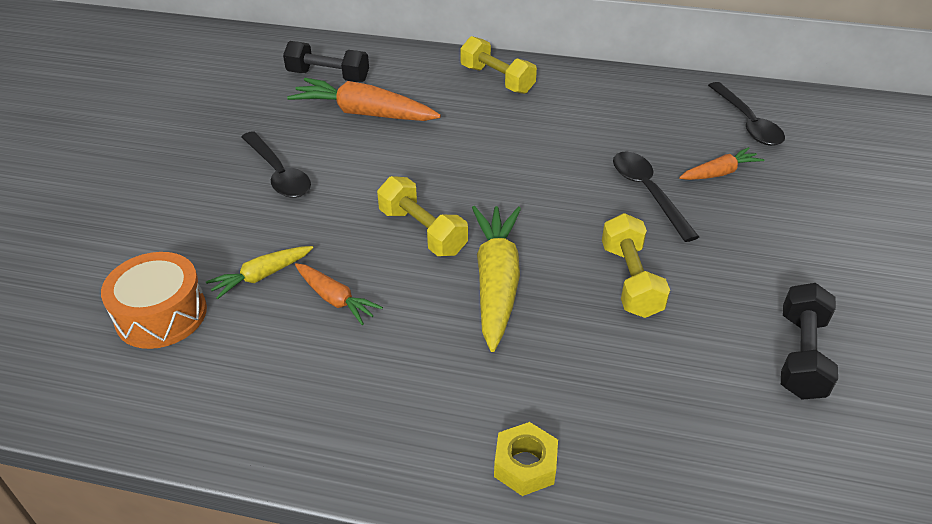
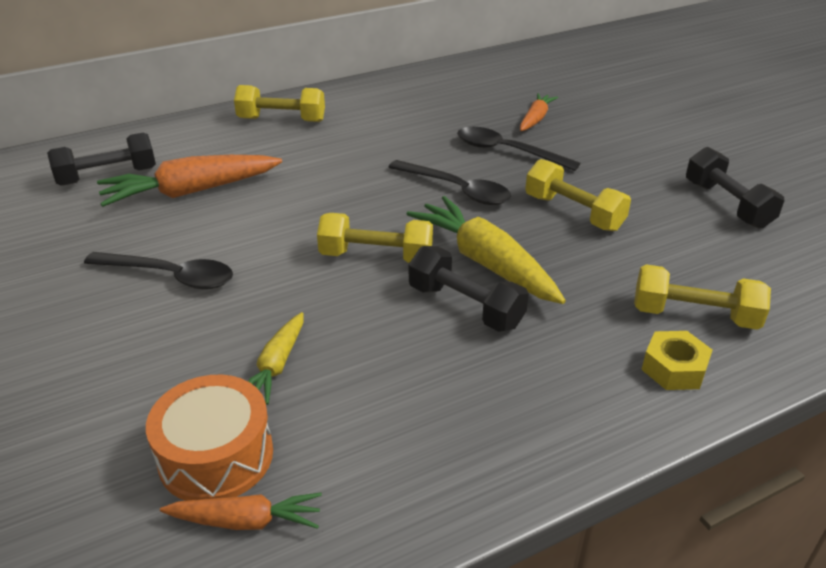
camera: 40 degrees left, 5 degrees down
(335, 299) = (373, 345): orange carrot -> orange carrot (246, 521)
(433, 309) = (465, 306): none -> black dumbbell
(608, 435) = (694, 316): none -> yellow dumbbell
(747, 122) = (509, 80): black spoon -> black spoon (456, 190)

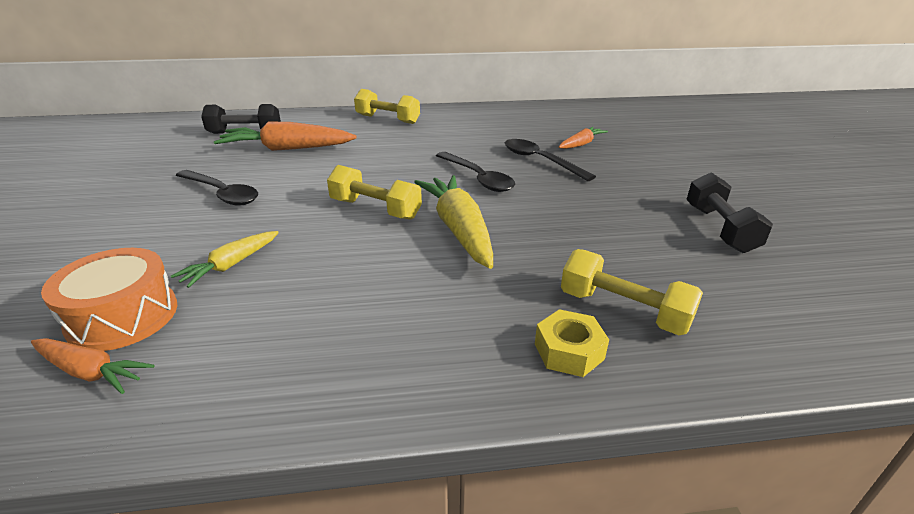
camera: 20 degrees right, 5 degrees down
(465, 306) = (414, 257): black dumbbell -> none
(573, 212) = (564, 209): yellow dumbbell -> none

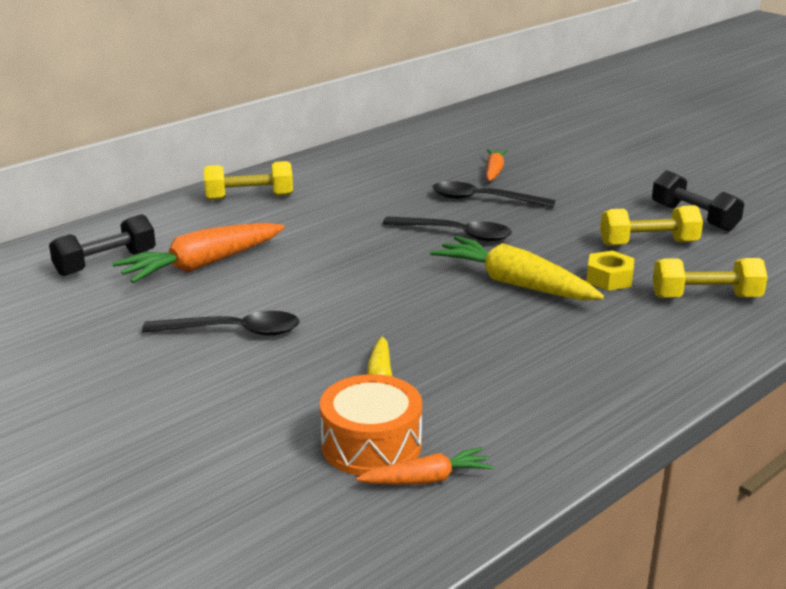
camera: 35 degrees left, 5 degrees down
(375, 209) = (415, 292): yellow dumbbell -> yellow dumbbell (648, 243)
(569, 351) = (707, 333): yellow nut -> yellow nut (609, 278)

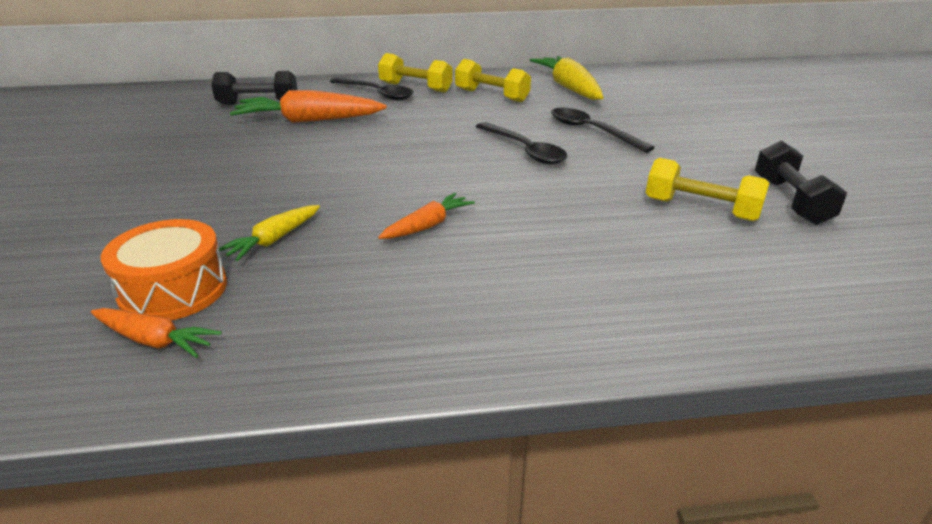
camera: 35 degrees right, 5 degrees up
(233, 331) = (247, 168): black spoon -> black spoon (376, 94)
(494, 171) = (635, 113): orange carrot -> orange carrot (427, 226)
(514, 284) = (510, 203): yellow carrot -> yellow carrot (569, 88)
(609, 278) = (609, 228): yellow nut -> none
(706, 297) = (691, 281): yellow dumbbell -> yellow dumbbell (491, 95)

